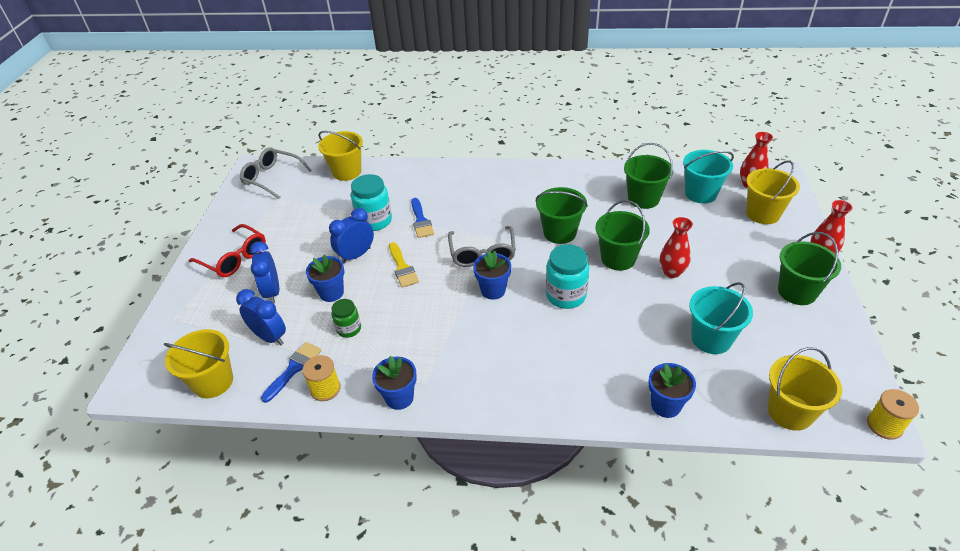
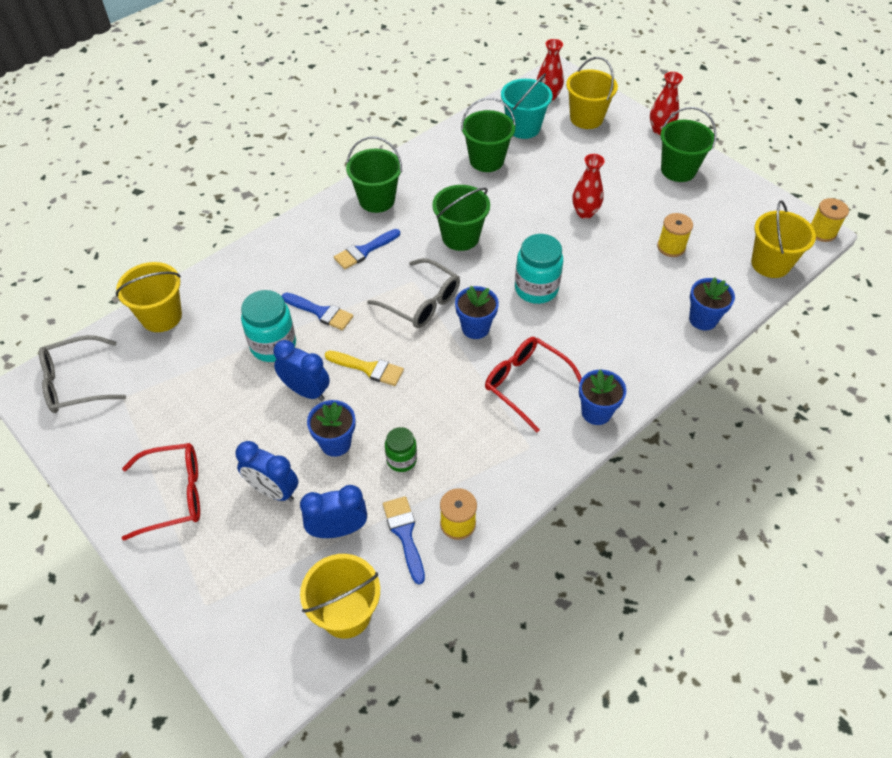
camera: 50 degrees left, 10 degrees up
(356, 255) = (306, 391): blue clock -> blue clock turned 120 degrees clockwise
(399, 397) = (526, 475): blue flower pot -> blue flower pot (596, 412)
(476, 346) = (526, 384): none -> red glasses
(491, 204) = (364, 250): none -> blue brush
(618, 258) = (533, 228): green bucket -> green bucket (377, 200)
(711, 339) = (671, 247): turquoise bucket -> yellow spool

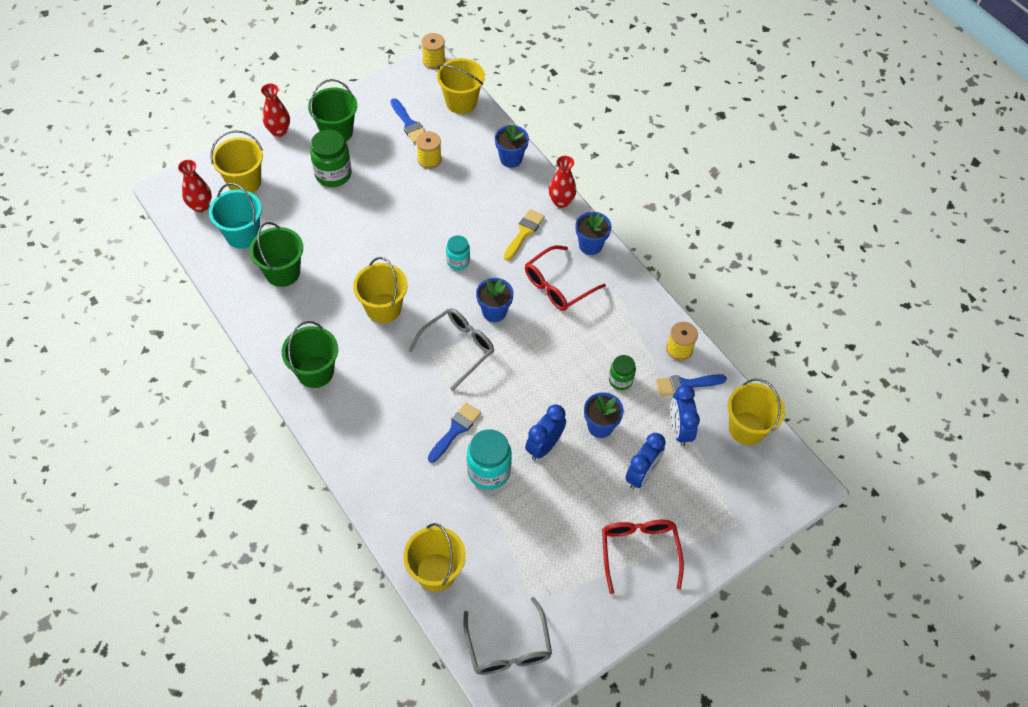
camera: 85 degrees left, 5 degrees up
(364, 250) = (384, 388): blue brush -> blue brush (409, 123)
(368, 368) = (526, 396): yellow brush -> yellow brush (524, 233)
(460, 237) = (383, 308): green bucket -> yellow bucket
(536, 289) = (458, 261): turquoise jar -> turquoise jar, size x0.60
(585, 212) = (374, 209): red vase -> red vase (561, 202)
(620, 176) = (333, 174): none -> green jar

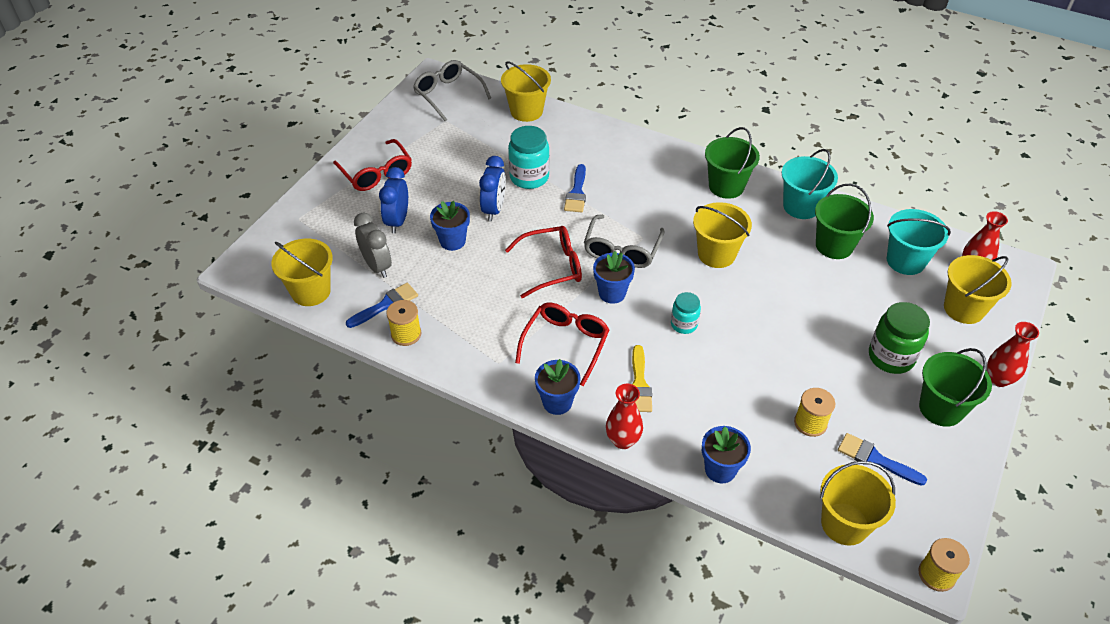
camera: 155 degrees right, 10 degrees down
(271, 320) = (801, 206): none -> turquoise bucket
(527, 358) = (552, 267): none -> red glasses
(620, 380) = (452, 284): green jar -> none
(679, 429) = (377, 266): blue clock -> grey clock

